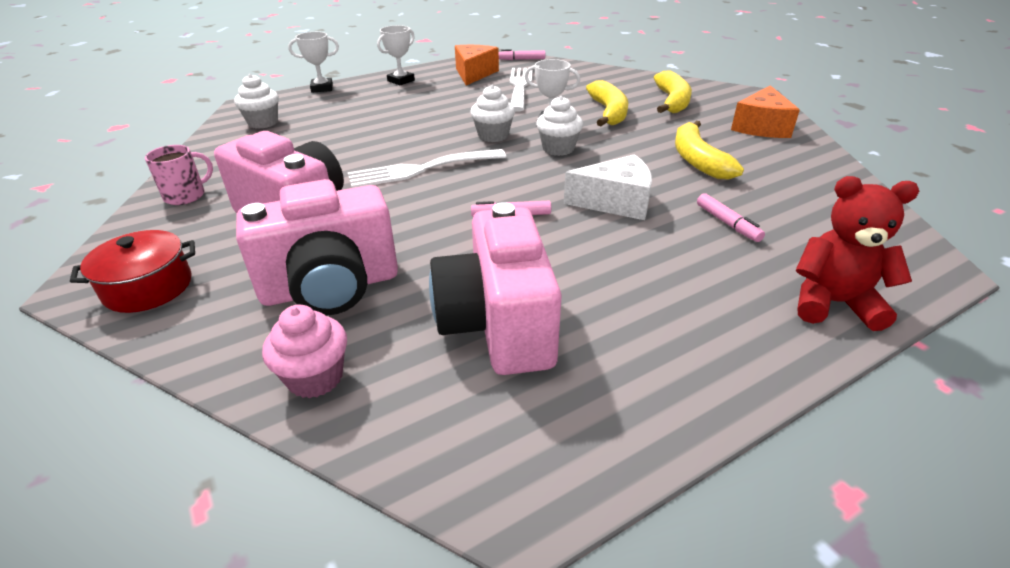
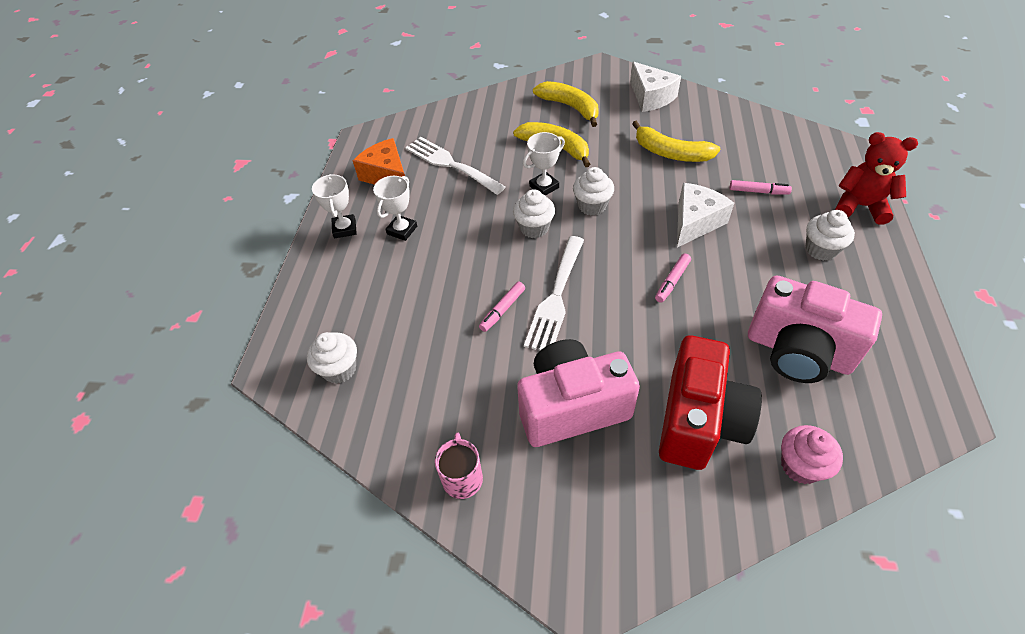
camera: 50 degrees left, 15 degrees up
(148, 287) = (619, 543): red pot -> none
(322, 88) = (294, 292): white trophy -> white trophy (402, 230)
(331, 287) = (699, 421): pink camera -> red camera
(521, 59) = (388, 131): pink marker -> pink marker (502, 310)
(697, 294) = (821, 249): none -> white cupcake
(761, 127) = (650, 97): orange cheese -> white cheese
(833, 303) = (860, 206): red teddy bear -> red teddy bear turned 60 degrees clockwise

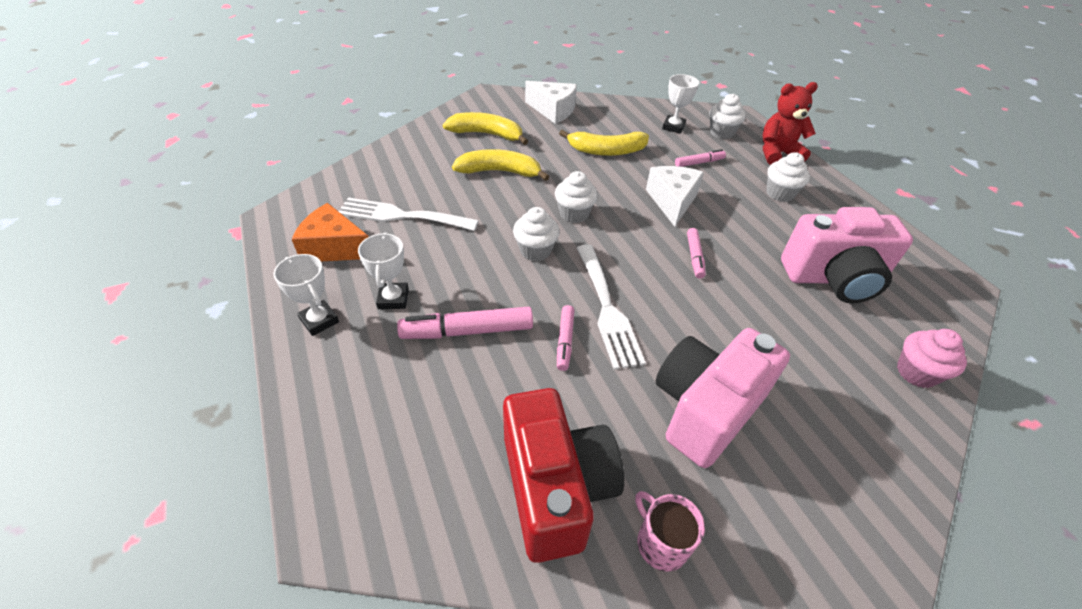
camera: 35 degrees left, 5 degrees down
(339, 369) = (426, 488): white cupcake -> white cupcake (721, 132)
(437, 274) = (467, 331): none -> pink marker
(544, 187) = (516, 210): white trophy -> white trophy (673, 127)
(699, 421) = (816, 370): red camera -> red camera (555, 488)

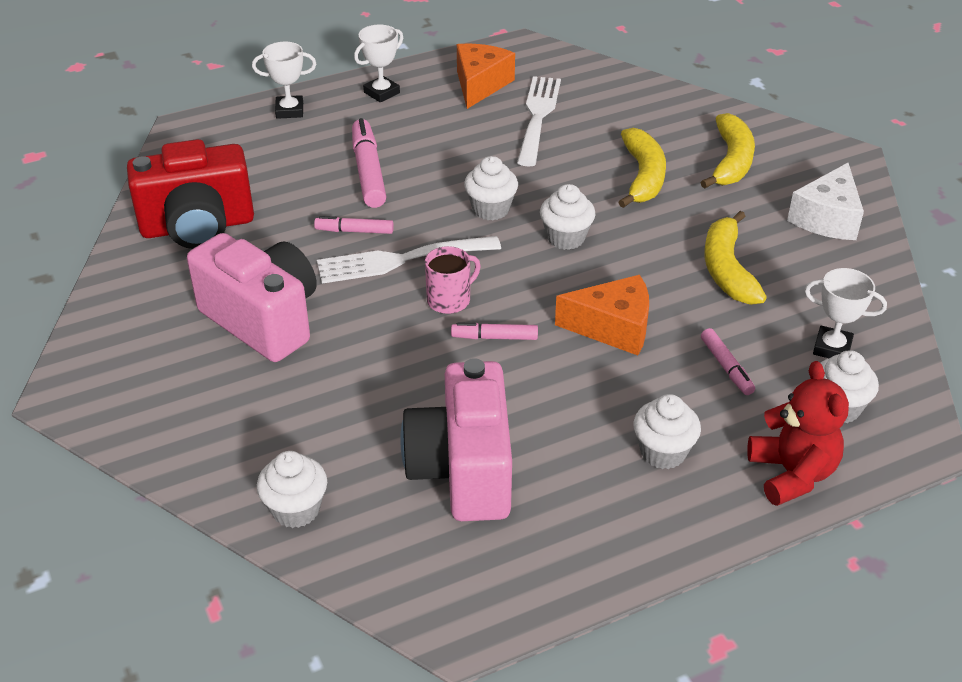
camera: 90 degrees right, 5 degrees down
(393, 299) = (410, 126): white trophy -> white trophy (289, 111)
(661, 543) = (140, 281): pink mug -> pink mug (449, 300)
(672, 201) = (613, 328): white cheese -> orange cheese
(916, 372) = (296, 509): pink cupcake -> white cupcake

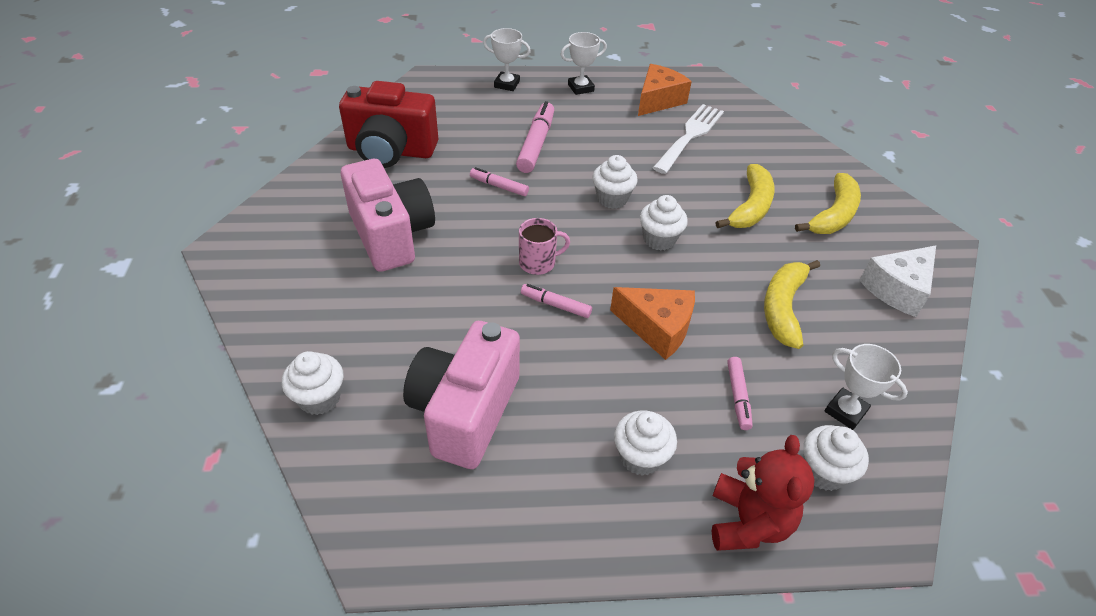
camera: 20 degrees right, 5 degrees up
(400, 260) = (519, 219): white fork -> none

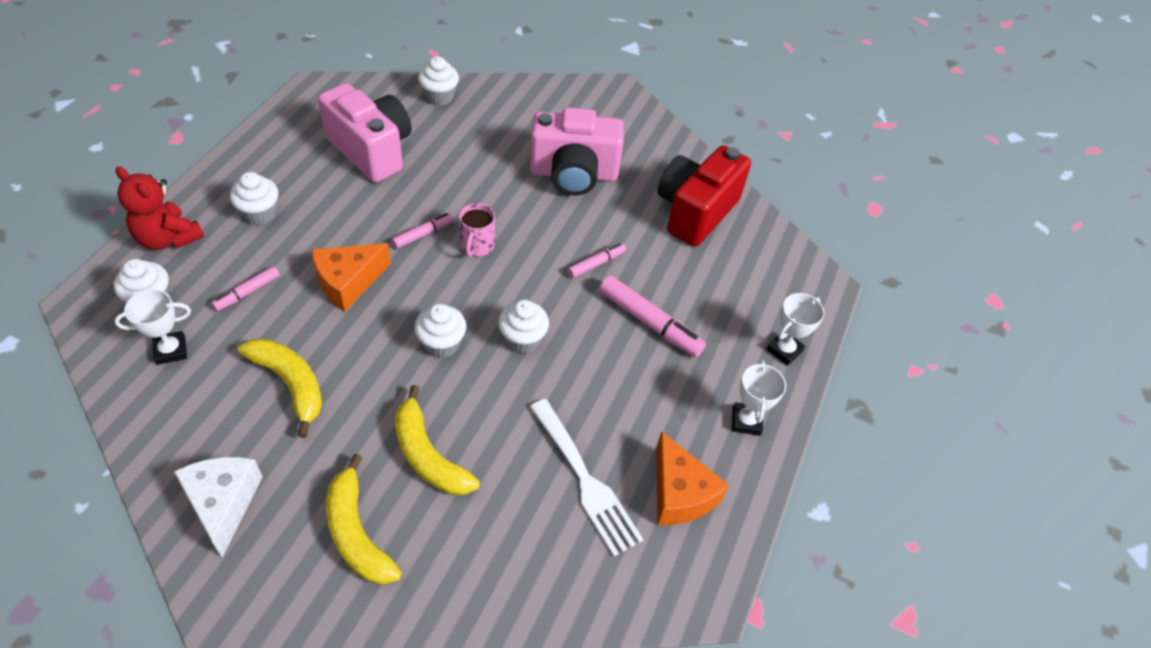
camera: 115 degrees right, 5 degrees up
(738, 396) = (247, 292): pink marker -> pink marker turned 75 degrees counterclockwise

